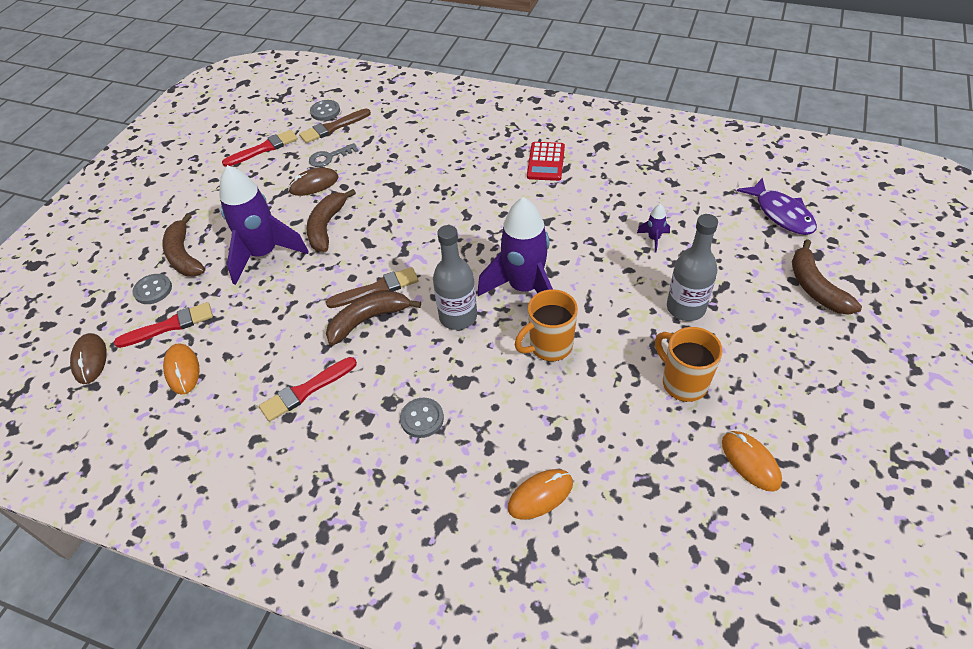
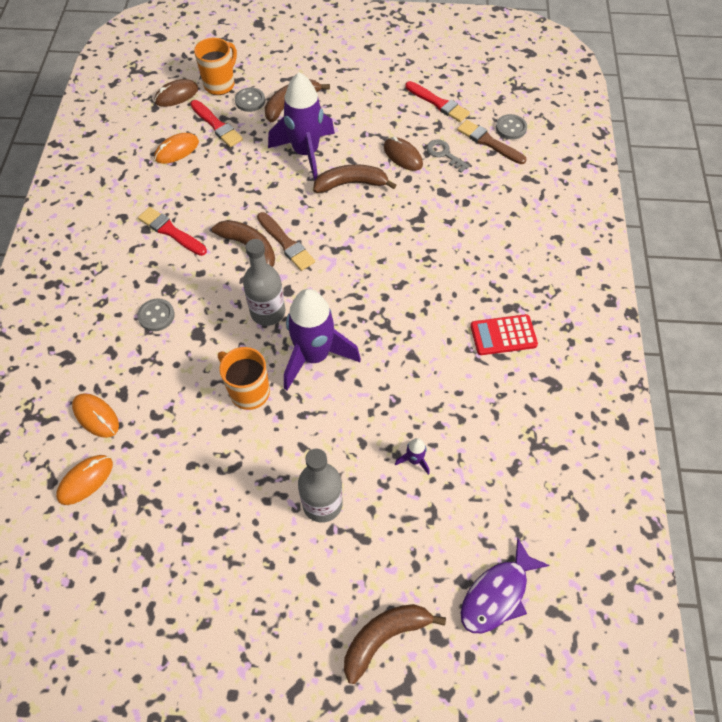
camera: 70 degrees right, 10 degrees up
(683, 383) = (227, 512): orange mug -> orange mug (220, 84)
(750, 462) = (147, 580): orange mouse -> orange mouse (85, 480)

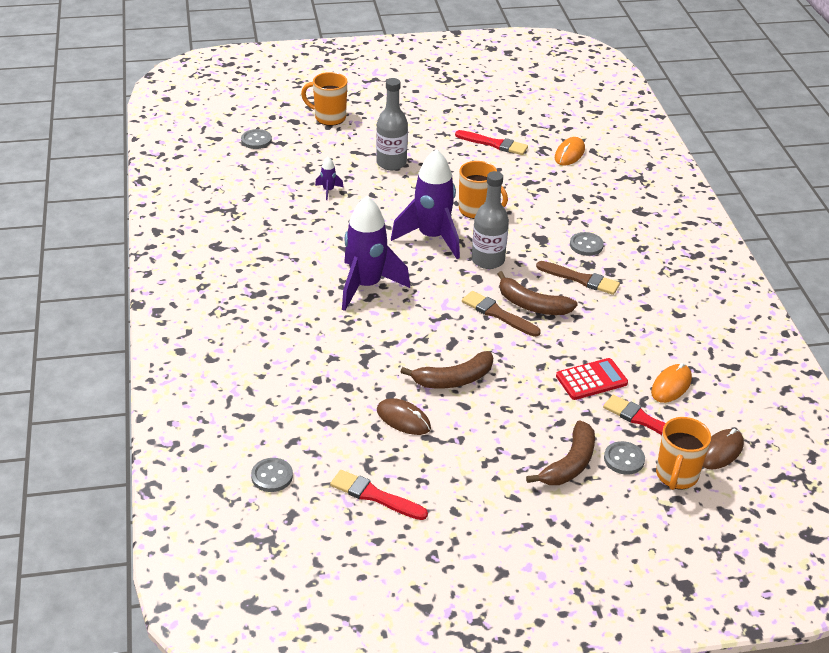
camera: 165 degrees right, 20 degrees down
(96, 416) = (588, 183): orange mouse -> none
(171, 231) = (620, 308): red brush -> red brush (494, 144)
(306, 153) = (520, 405): purple rocket -> purple rocket (366, 286)
(384, 637) = (329, 117): brown banana -> orange mug
(444, 154) = (353, 429): grey key -> none
(489, 142) = (299, 453): brown brush -> brown brush (580, 279)
(497, 594) = (256, 140): purple fish -> grey button
(503, 335) = (264, 272): red calculator -> red calculator (591, 380)

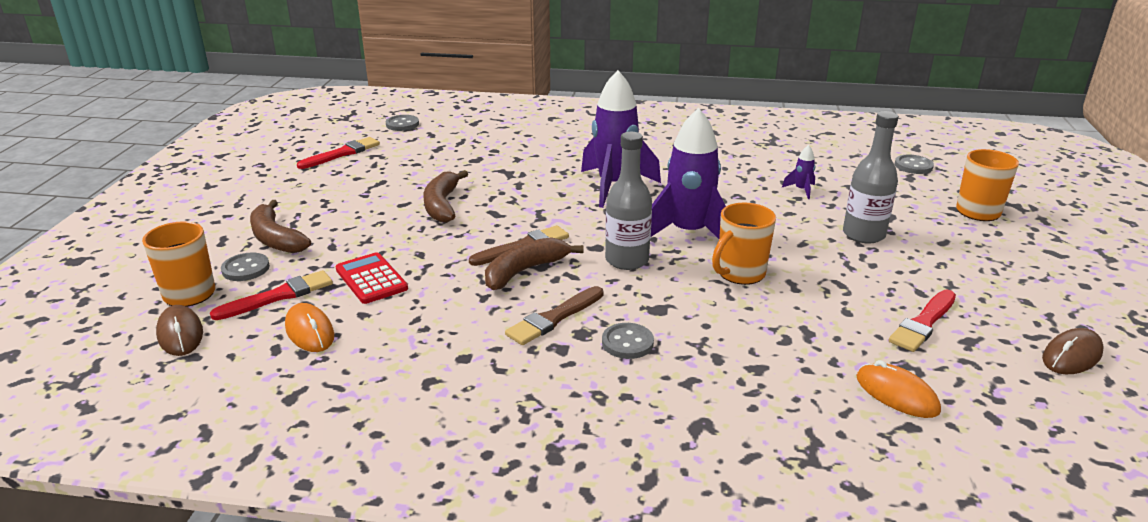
camera: 110 degrees right, 10 degrees down
(403, 419) = (413, 175): brown mouse -> brown mouse (1071, 356)
(591, 380) = (371, 279): red calculator -> red calculator turned 150 degrees clockwise

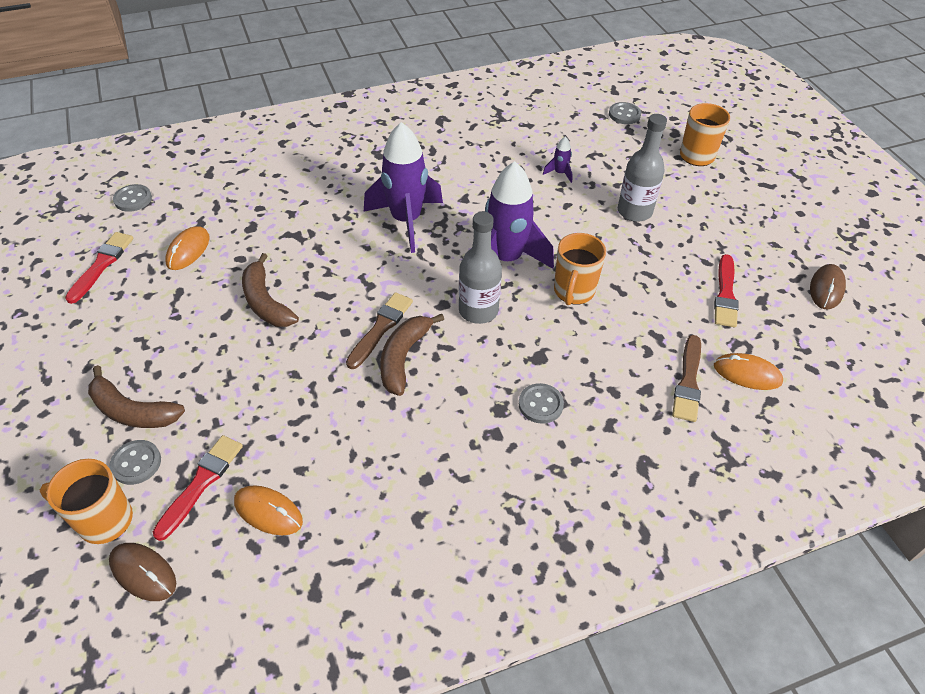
camera: 30 degrees left, 20 degrees up
(371, 279) = (274, 424): red calculator -> none
(413, 161) = (188, 250): none -> orange mouse
(554, 318) = (466, 402): brown brush -> brown brush (688, 382)

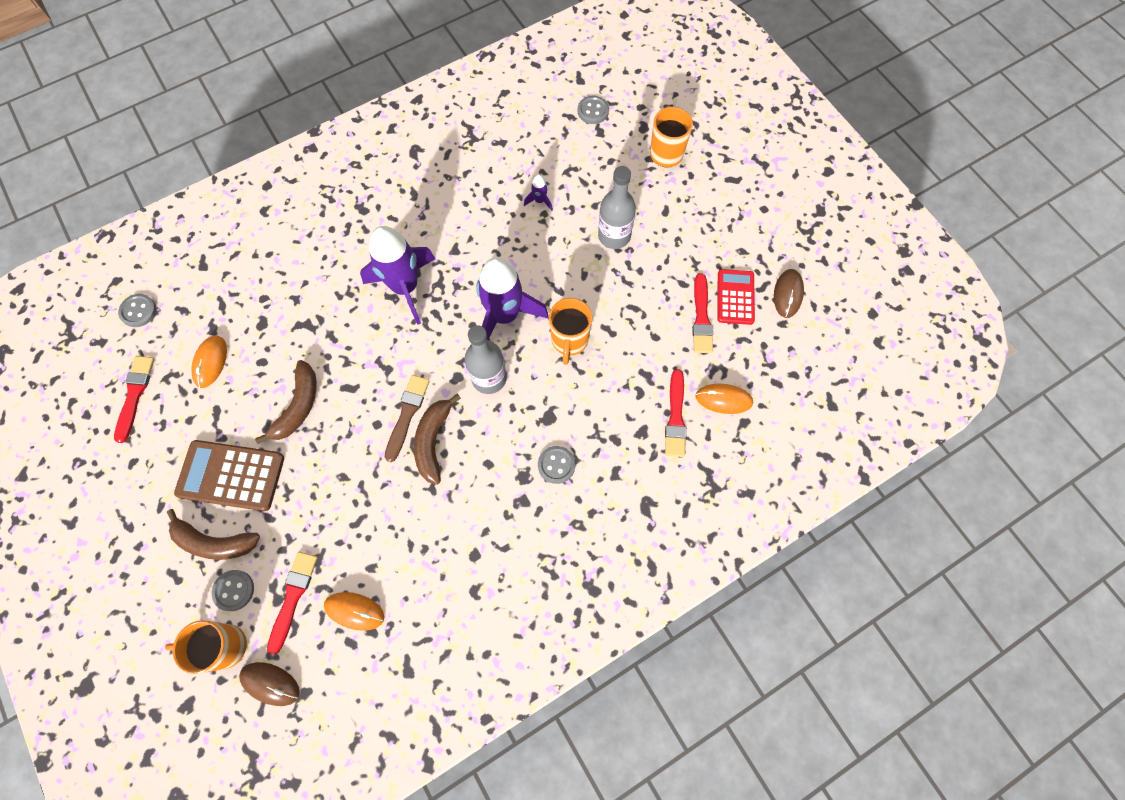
camera: 10 degrees left, 20 degrees up
(173, 352) = (231, 475): none -> brown calculator
(266, 302) = (298, 406): brown banana -> brown banana turned 120 degrees counterclockwise
(688, 382) = (675, 417): brown brush -> red brush
(765, 282) = (735, 297): none -> red calculator

